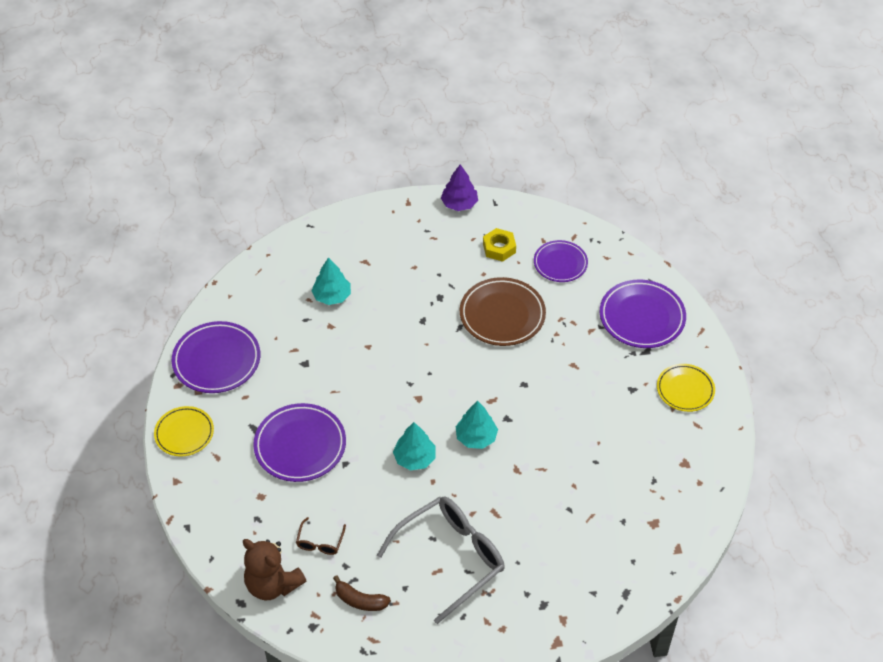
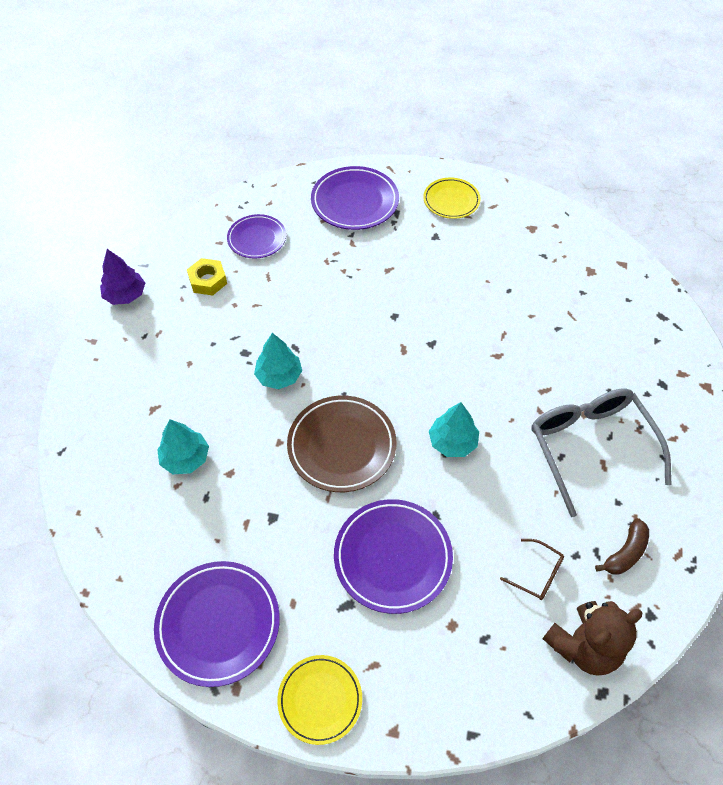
camera: 70 degrees left, 5 degrees up
(476, 437) = (445, 377): turquoise tree -> turquoise tree (279, 376)
(502, 315) = (297, 306): brown plate -> brown plate (342, 446)

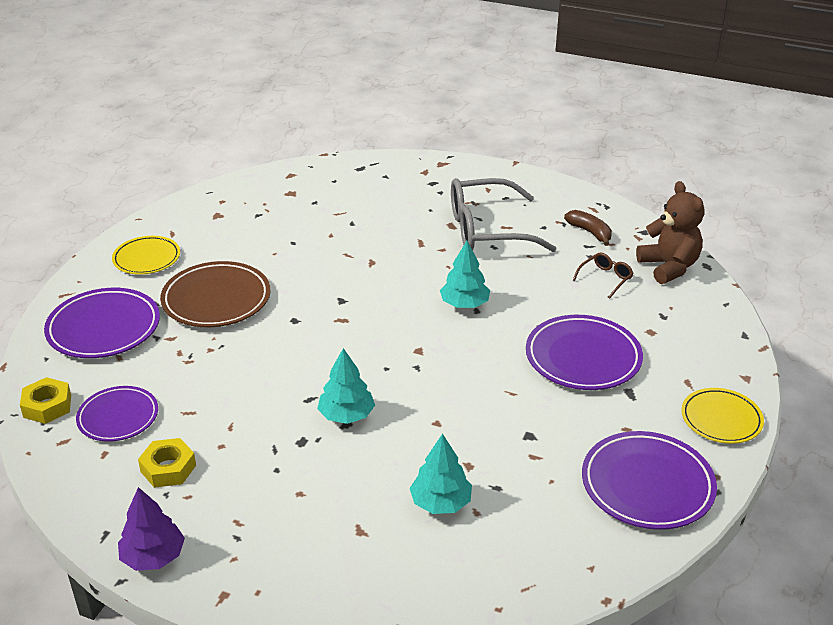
camera: 80 degrees left, 20 degrees down
(263, 199) = (47, 406): none -> yellow nut
(342, 446) = (452, 377): brown plate -> brown plate (216, 299)

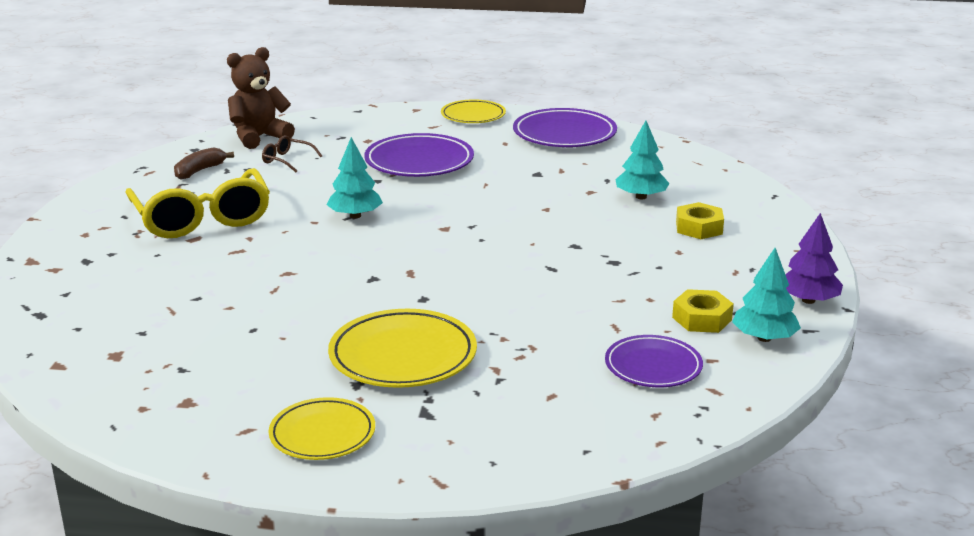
camera: 105 degrees left, 10 degrees down
(47, 406) = (669, 419): yellow nut -> yellow nut (699, 228)
(104, 328) = (501, 423): purple plate -> none
(216, 299) = (403, 356): brown plate -> yellow plate
(346, 415) = (563, 247): turquoise tree -> turquoise tree (764, 338)
(487, 230) = (202, 219): grey glasses -> yellow glasses

